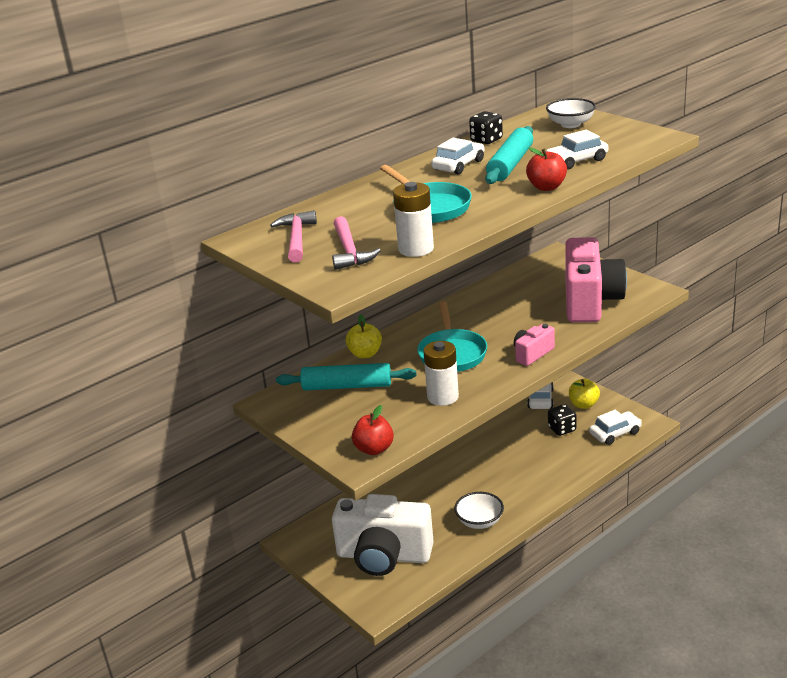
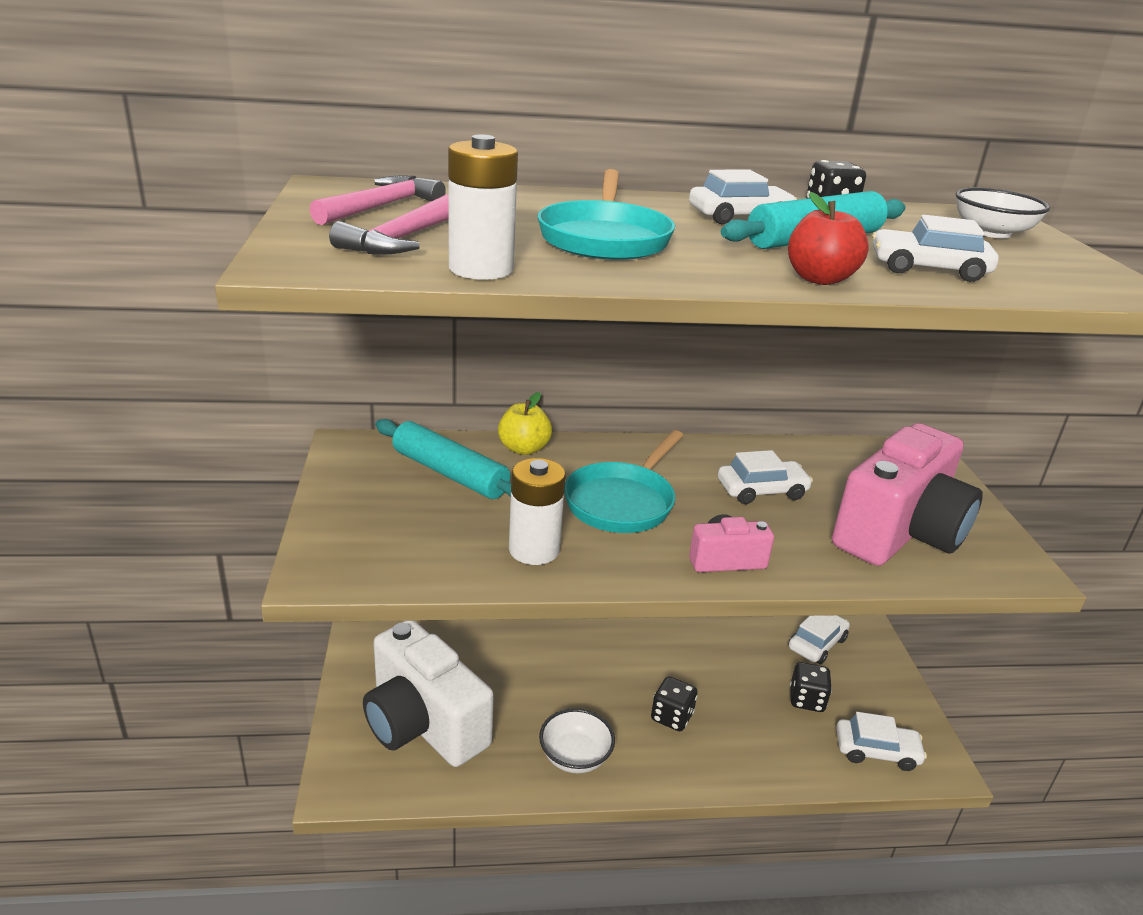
camera: 30 degrees right, 0 degrees up
(374, 449) = (360, 567): red apple -> none
(506, 475) = (671, 717): none -> black dice
(508, 313) = (761, 490): none -> white car
(583, 405) = (869, 684): yellow apple -> none

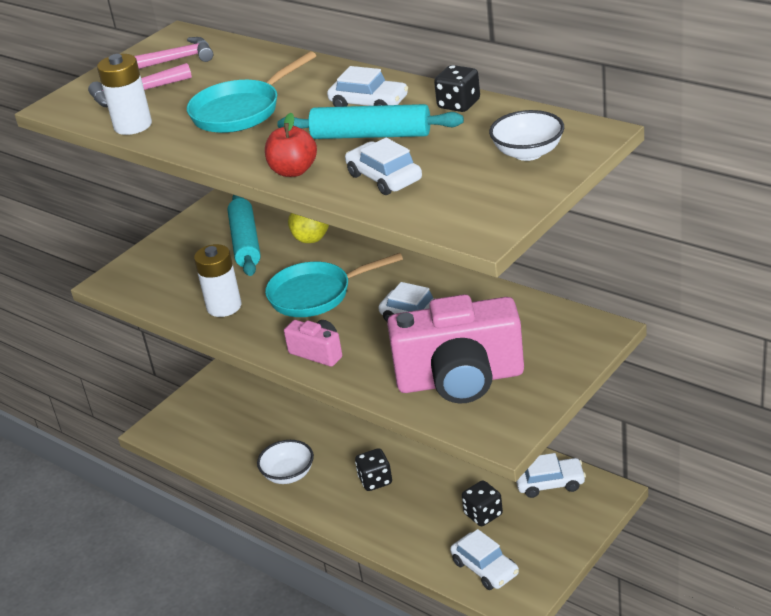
camera: 50 degrees right, 5 degrees up
(423, 724) = (229, 416): white camera -> none

